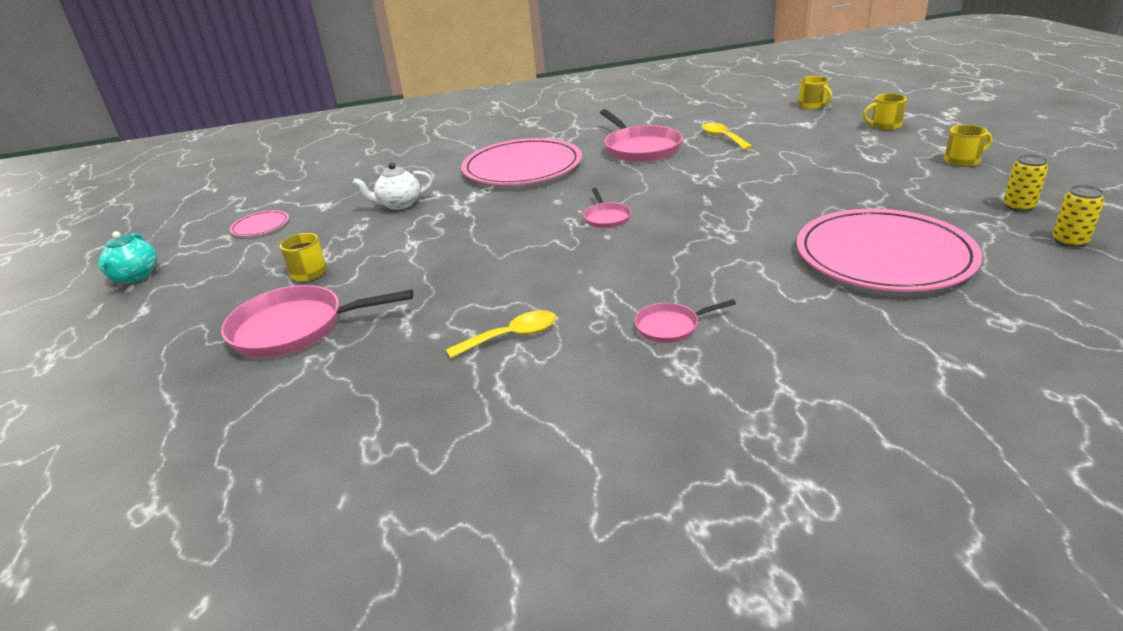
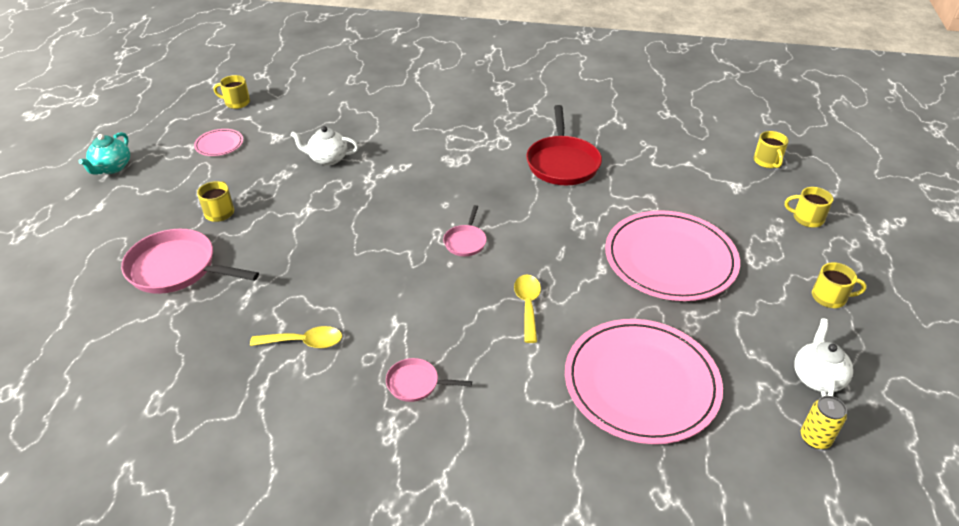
camera: 20 degrees right, 10 degrees up
(254, 194) = (236, 102): none -> yellow mug
(522, 167) = (449, 149): pink plate -> pink plate (670, 259)
(640, 148) = (562, 163): pink pan -> red pan
(723, 138) = (644, 176): yellow spoon -> yellow spoon (527, 305)
(1018, 206) = (817, 377): yellow can -> white teapot

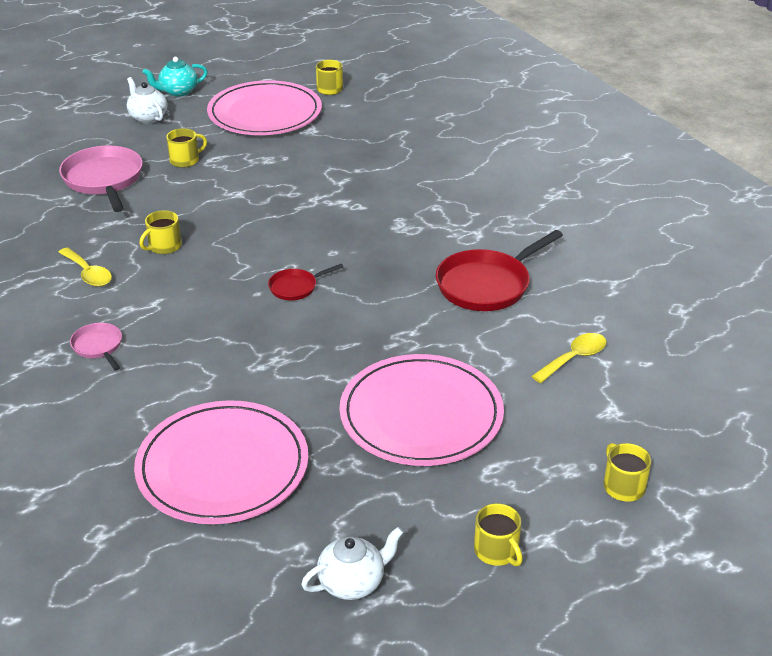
camera: 50 degrees right, 5 degrees down
(219, 144) = (265, 113): pink plate -> pink plate, size x2.31
(327, 159) = (314, 167): white teapot -> white teapot (148, 117)
(465, 241) = (296, 287): pink pan -> red pan
(527, 305) = (252, 359): yellow spoon -> yellow spoon (574, 358)
(767, 161) = (696, 417): yellow mug -> yellow mug (164, 246)
(815, 438) = (262, 609): yellow can -> none

